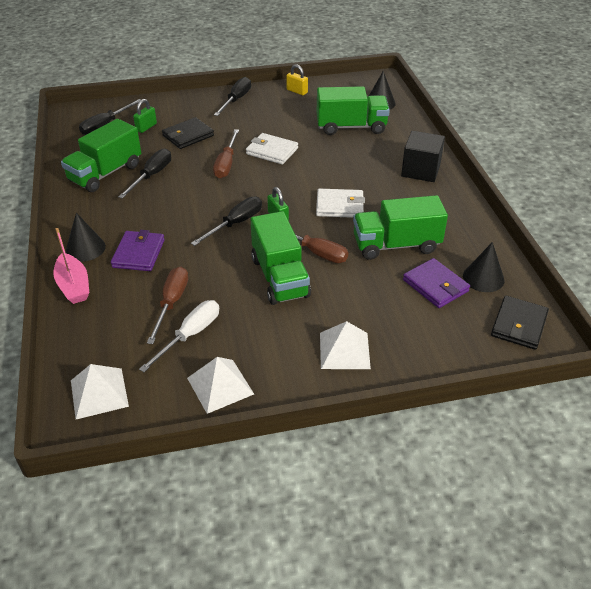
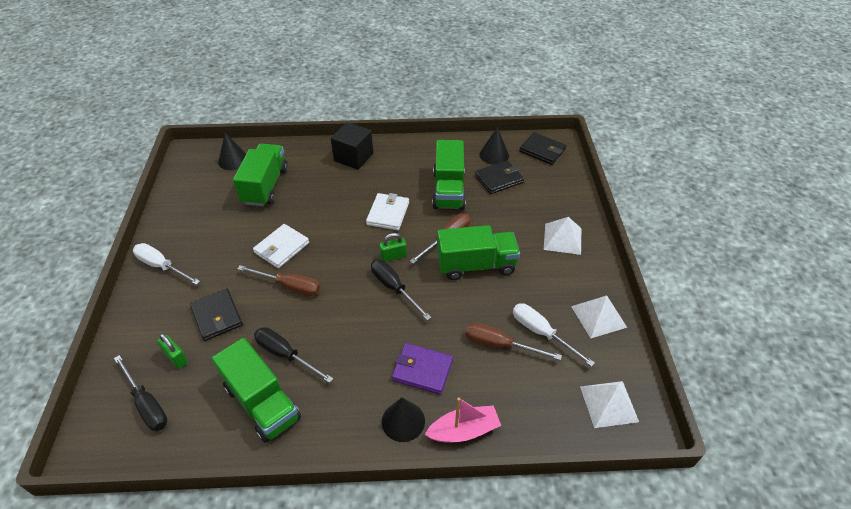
camera: 80 degrees left, 5 degrees up
(236, 100) = (161, 266): black screwdriver -> white screwdriver
(297, 91) = (174, 214): yellow padlock -> none
(435, 285) = (499, 179): purple wallet -> black wallet

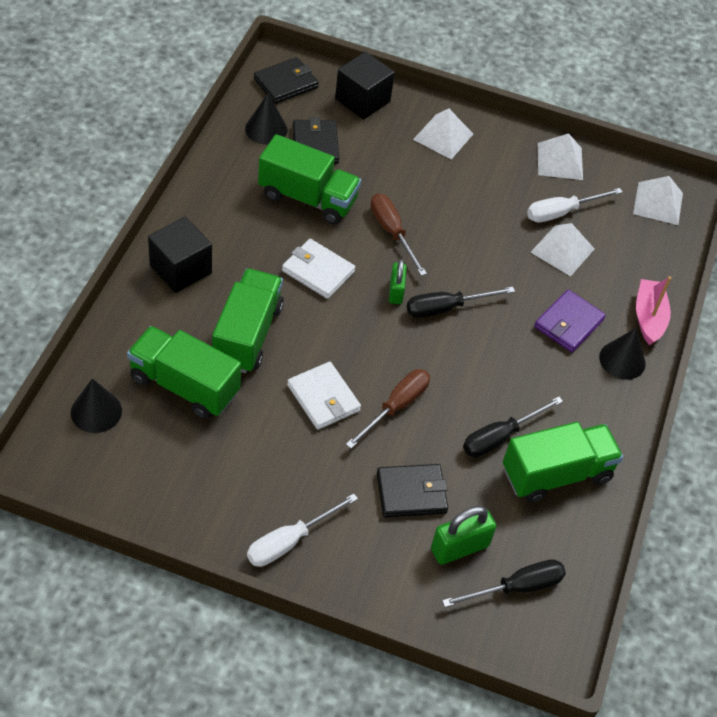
camera: 75 degrees left, 5 degrees up
(176, 357) = (459, 547): green padlock -> green padlock, size x1.52
(476, 265) = (446, 224): green truck -> green truck (247, 335)
(499, 345) = (562, 250): brown screwdriver -> white pyramid
(560, 188) = (362, 100): none -> black cube

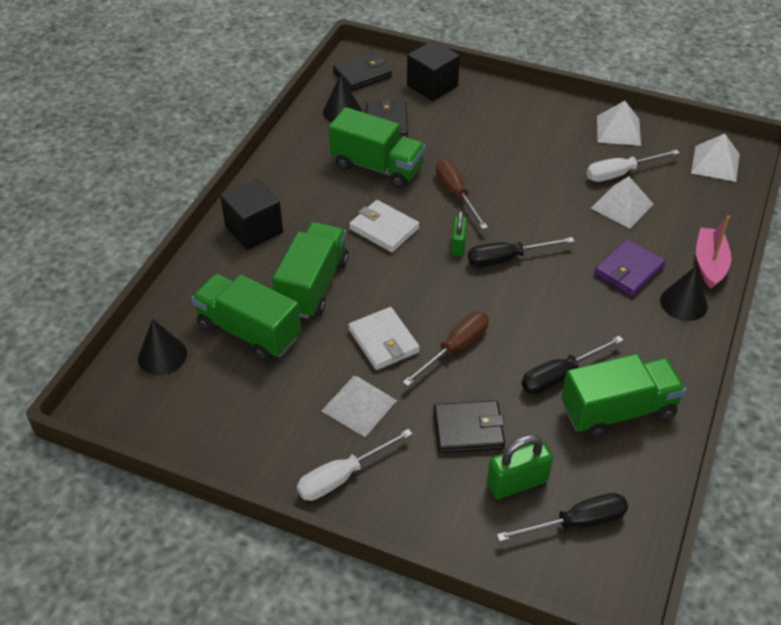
camera: 10 degrees right, 5 degrees down
(443, 136) = (507, 113): white pyramid -> white pyramid (359, 405)

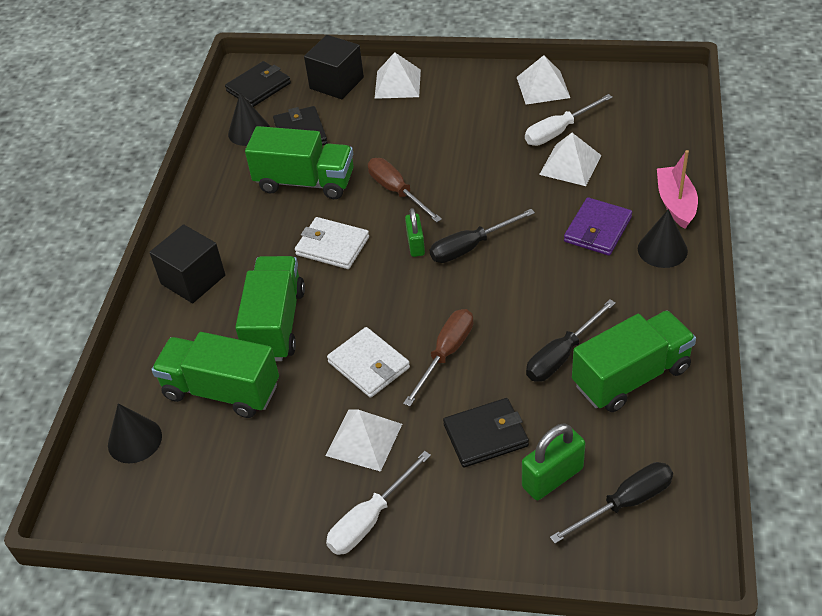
camera: 10 degrees left, 0 degrees up
(715, 163) = (650, 99): white pyramid -> white pyramid (397, 84)

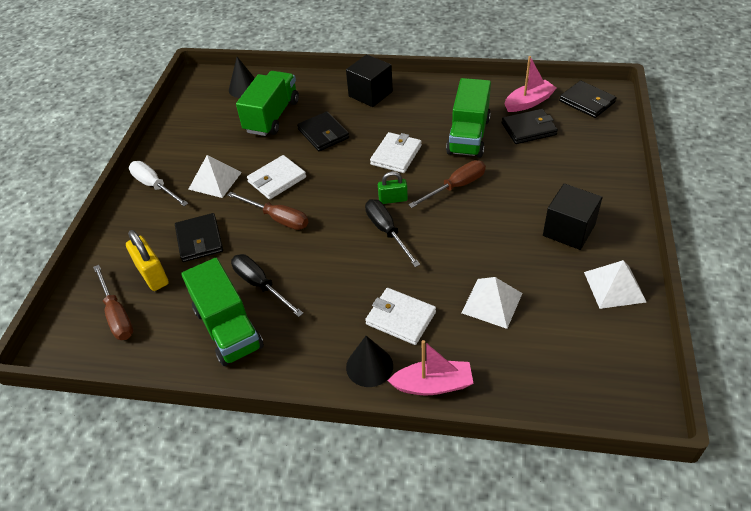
camera: 90 degrees right, 0 degrees up
(249, 131) = (529, 102): black cone -> pink boat
(275, 324) = (323, 134): green truck -> black wallet
(336, 83) = (599, 144): black cube -> black cube (568, 230)
(397, 84) = (604, 181): white pyramid -> none
(552, 477) = (152, 275): green padlock -> yellow padlock
(558, 131) = (543, 296): white screwdriver -> none
(597, 229) = (401, 318): purple wallet -> white wallet
(625, 503) = (117, 315): black screwdriver -> brown screwdriver

